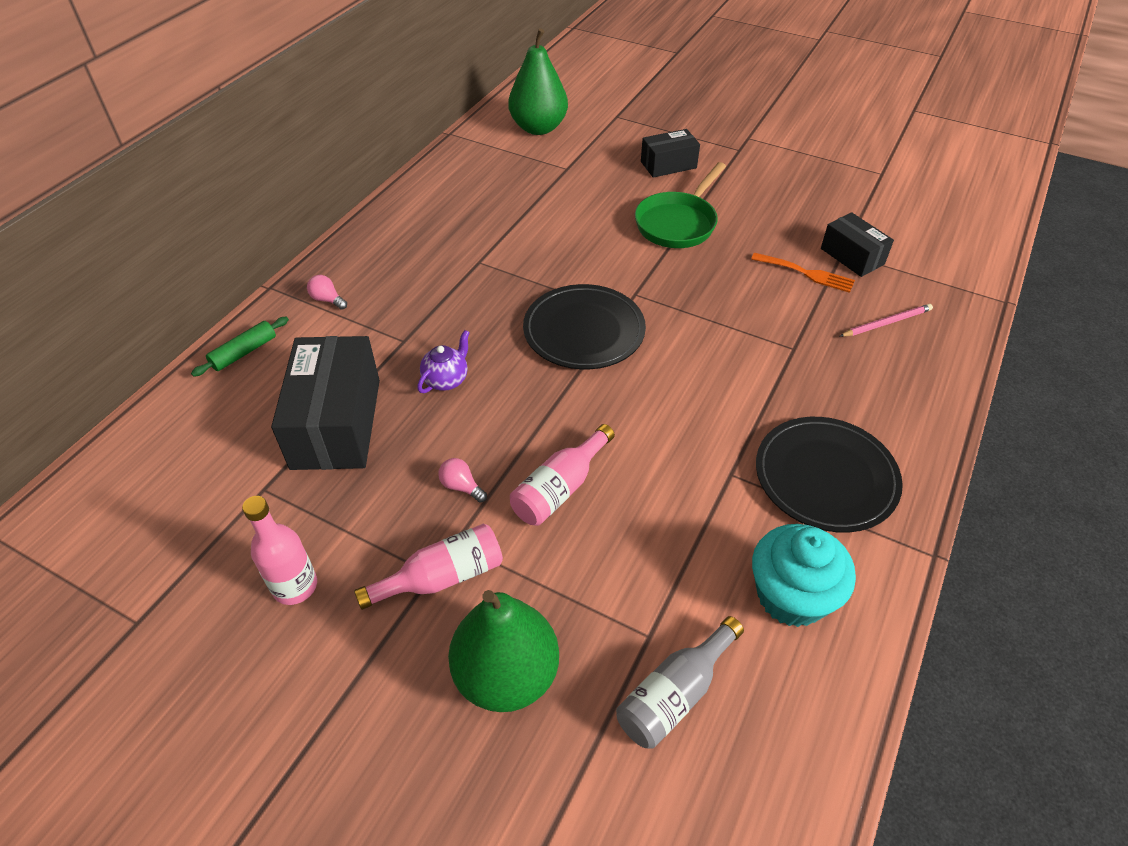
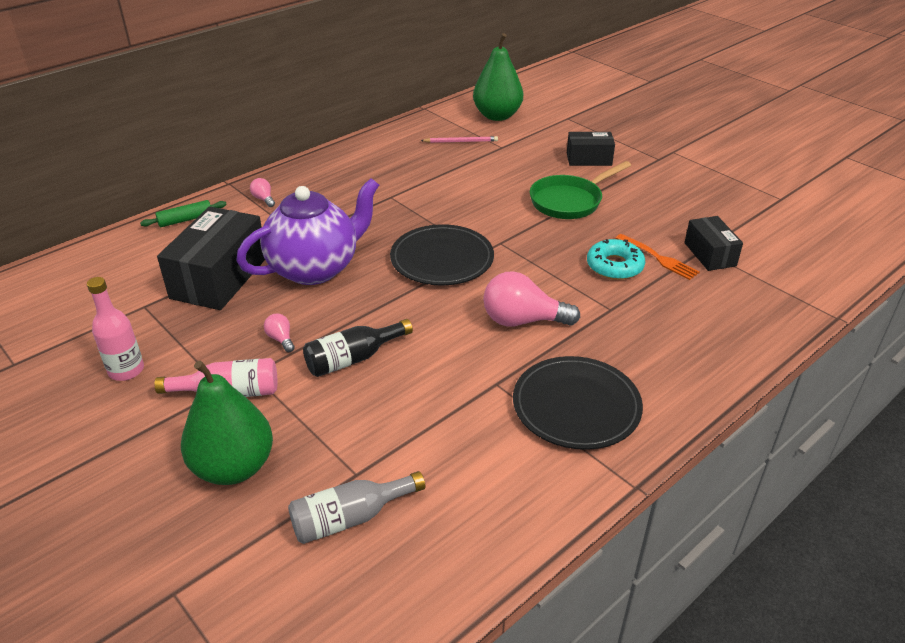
camera: 20 degrees right, 10 degrees down
(446, 380) = (315, 268): purple teapot -> purple teapot, size x2.42
(560, 488) = (353, 358): pink bottle -> black bottle
(714, 387) = (522, 321): none -> pink light bulb
(768, 294) = (614, 266): none -> turquoise donut
(791, 596) = (489, 480): turquoise cupcake -> none
(887, 323) = (709, 309): pink pencil -> pink pencil (461, 141)

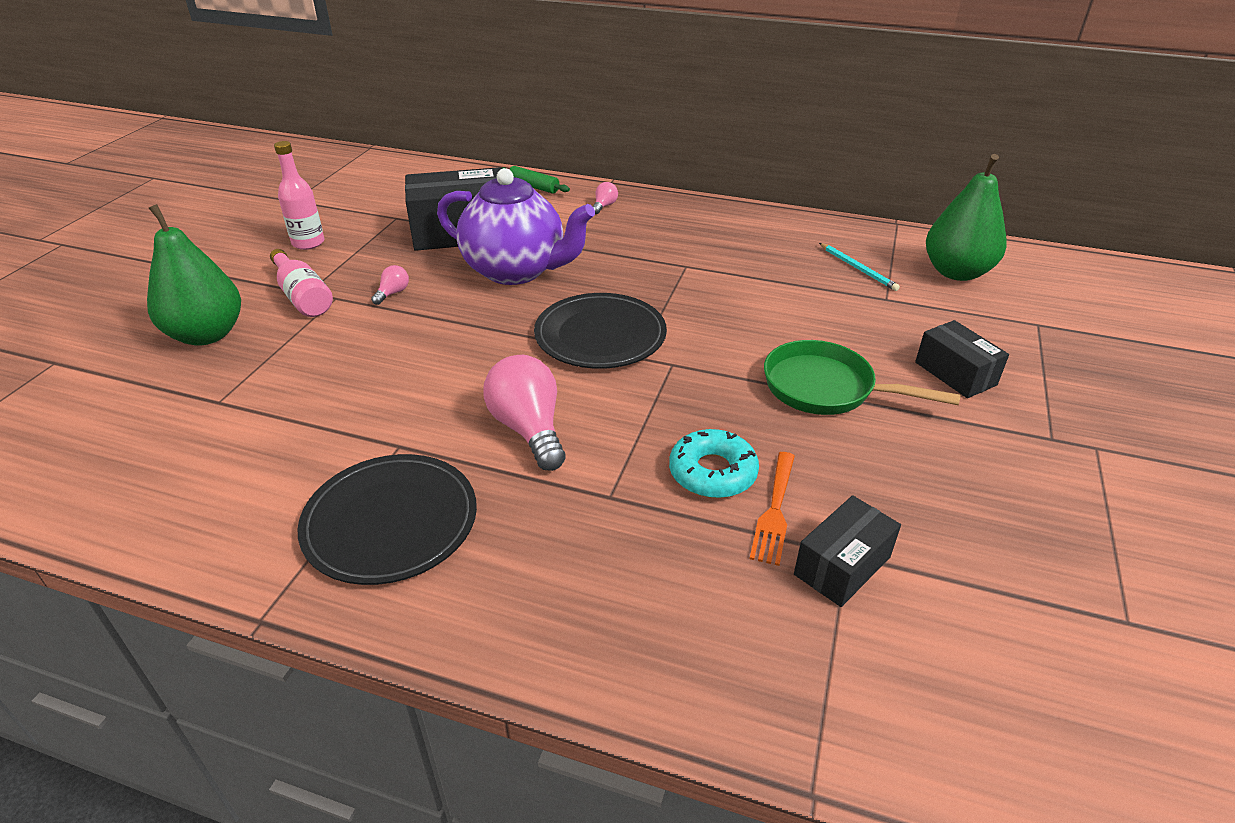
camera: 60 degrees right, 0 degrees up
(350, 518) = (157, 419): grey bottle -> none
(353, 358) = (387, 341): black bottle -> none
(461, 141) = (858, 268): pink pencil -> turquoise pencil

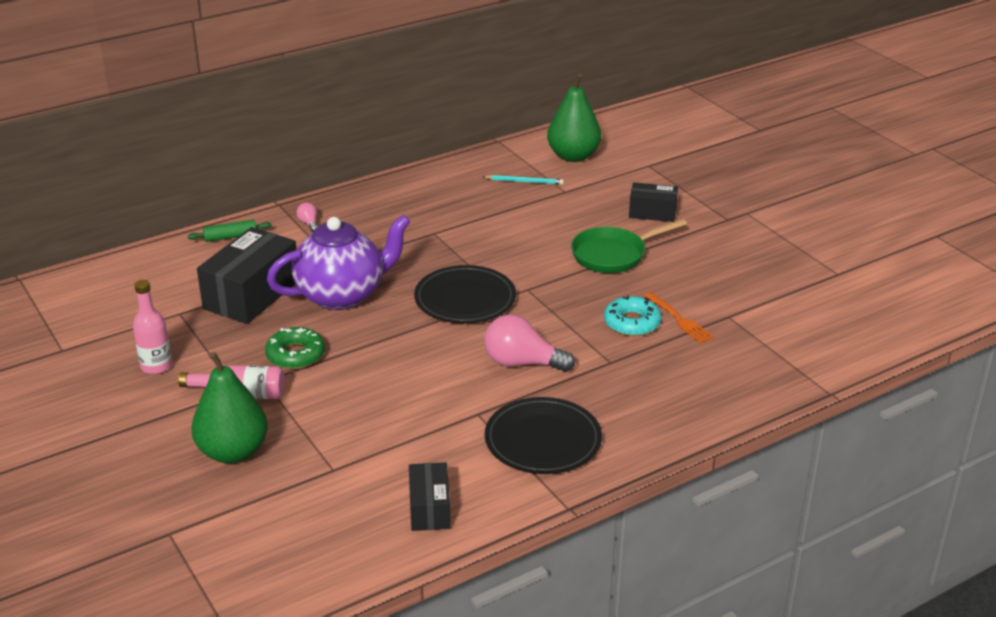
camera: 50 degrees left, 5 degrees down
(393, 293) = (295, 355): pink light bulb -> green donut
(842, 565) = (733, 321): black box -> black box (429, 508)

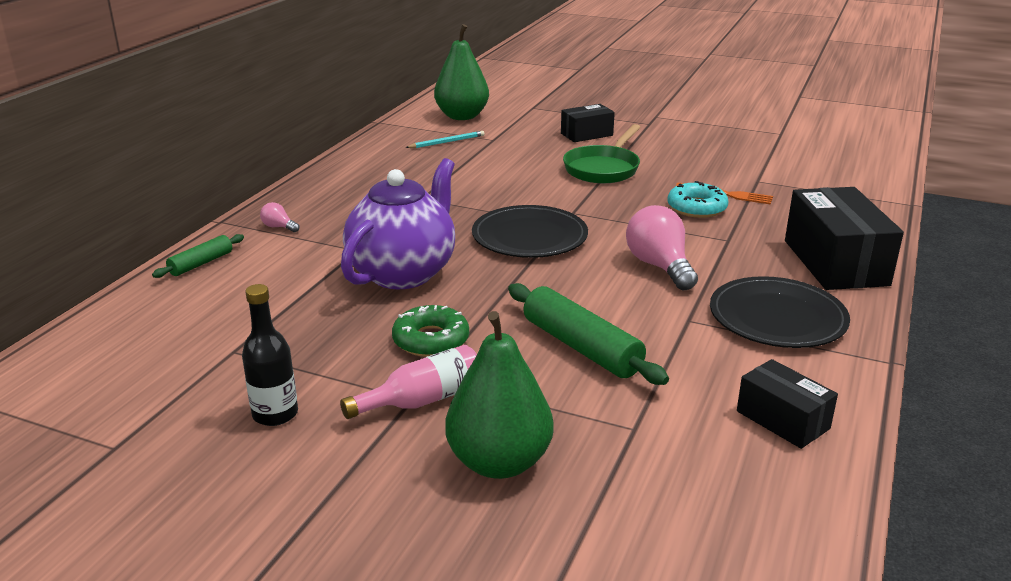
camera: 35 degrees left, 5 degrees down
(156, 366) = (275, 414): pink bottle -> black bottle
(252, 295) = (300, 305): black box -> black box (835, 262)
(378, 401) = (581, 347): none -> green rolling pin
(522, 363) = (659, 266): pink light bulb -> pink light bulb turned 90 degrees clockwise

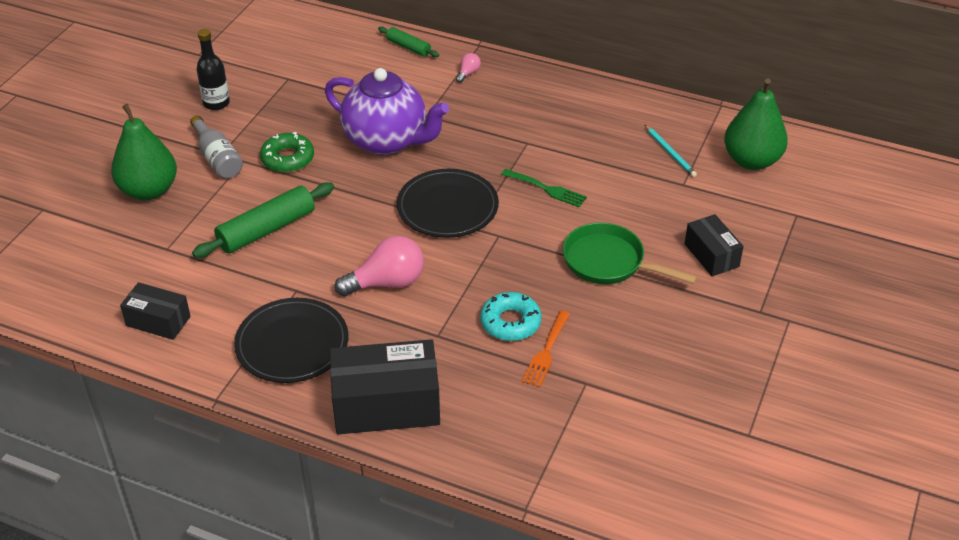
camera: 90 degrees right, 15 degrees up
(422, 400) = (217, 158): pink bottle -> grey bottle
(499, 190) = (547, 189): none -> green fork
(782, 420) = (158, 321): black box -> black box turned 60 degrees clockwise

